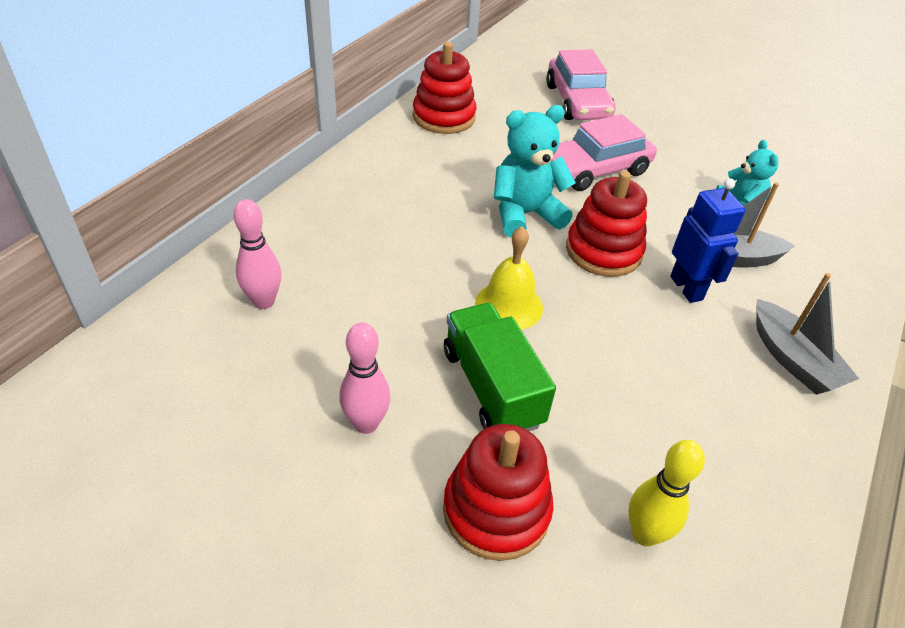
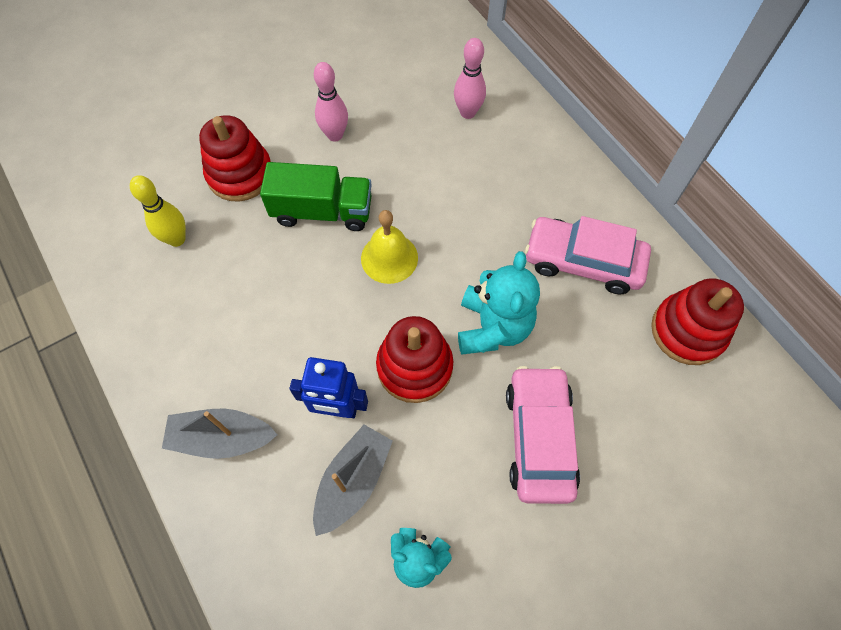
camera: 120 degrees right, 20 degrees up
(577, 102) = (689, 508): pink car -> pink car (583, 262)

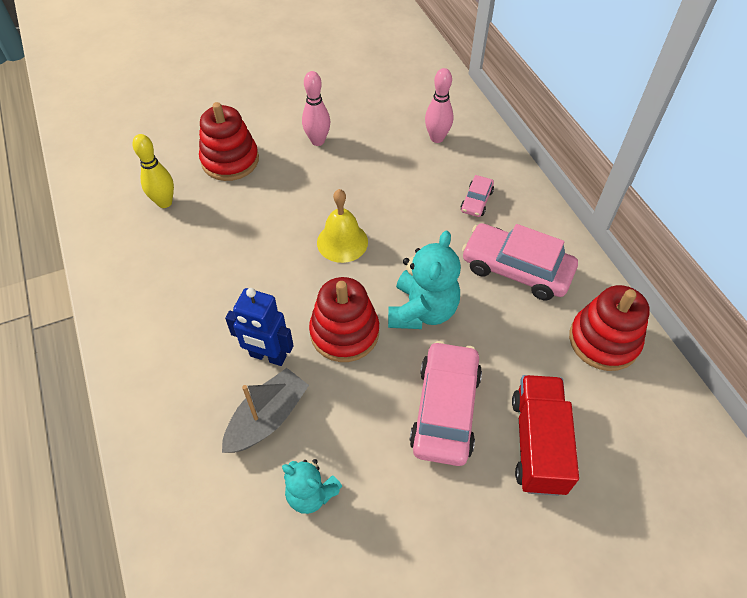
camera: 10 degrees right, 10 degrees down
(222, 438) = (162, 364): grey boat -> none
(322, 211) = (293, 198): green truck -> none
(526, 185) = (476, 201): none -> pink car
(641, 459) = (538, 443): none -> red truck

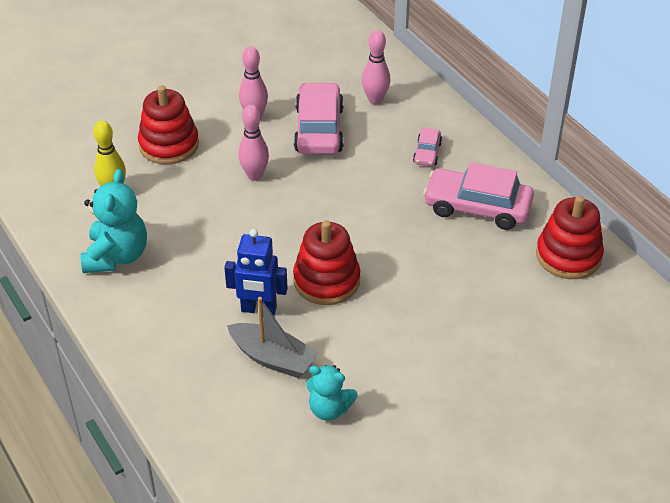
camera: 10 degrees left, 10 degrees down
(267, 418) = (273, 358): grey boat -> grey boat turned 90 degrees clockwise
(302, 203) = (254, 175): none -> pink bowling pin
(342, 242) = (304, 205): yellow bell -> none
(422, 311) = (396, 253): turquoise teddy bear -> turquoise teddy bear (116, 256)
(445, 409) = (435, 329): pink car -> pink car (319, 129)
(538, 443) = (523, 343): red truck -> none

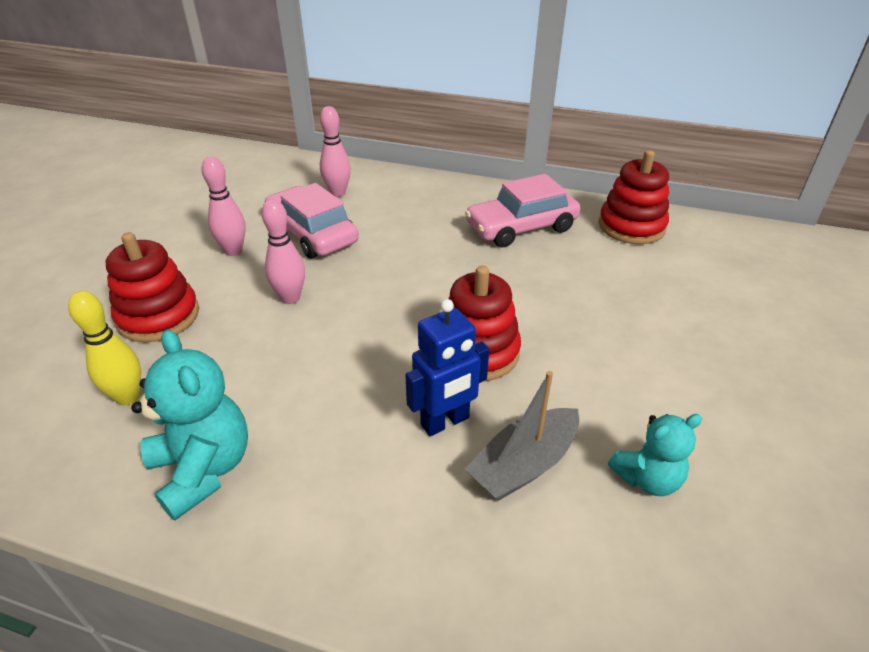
camera: 40 degrees left, 5 degrees down
(273, 358) = (524, 465): grey boat -> grey boat turned 150 degrees clockwise
(427, 153) = (430, 209): pink car -> none

